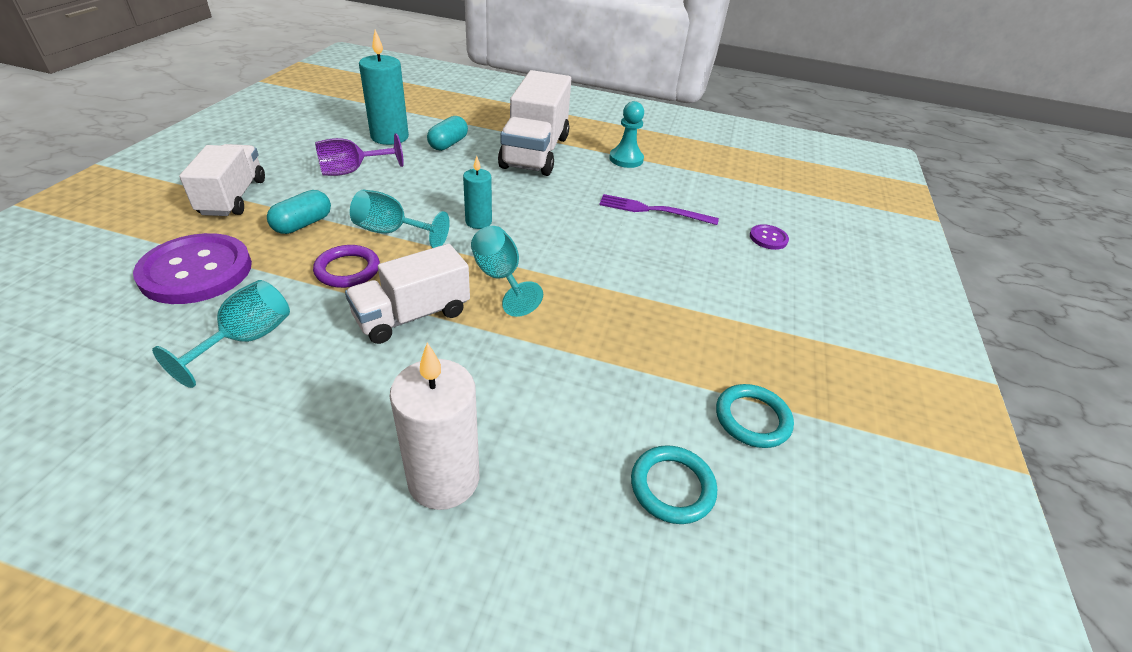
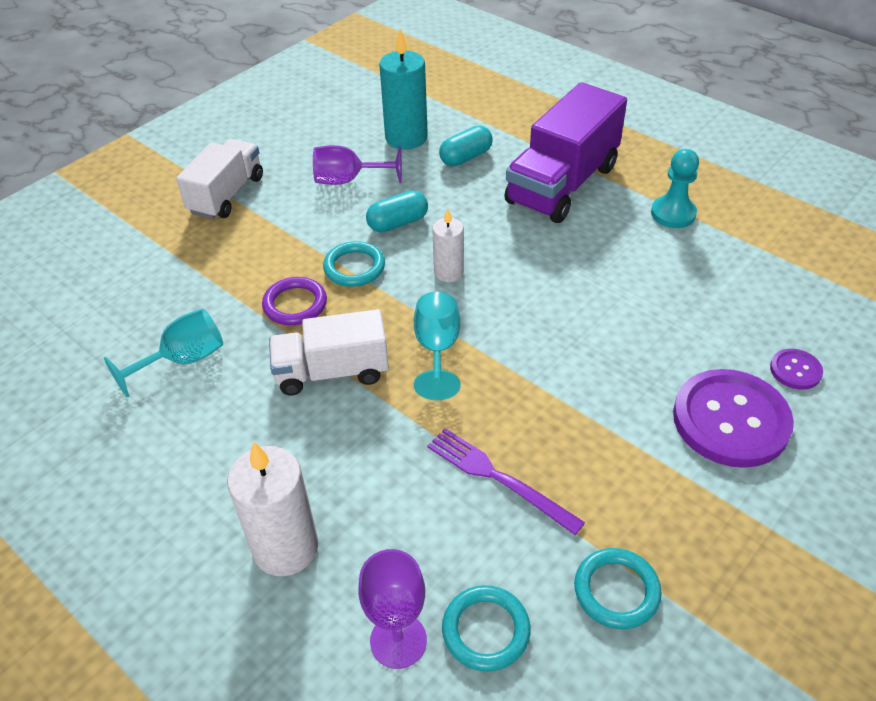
camera: 30 degrees right, 5 degrees up
(196, 271) = (168, 276): purple button -> purple button (730, 420)
(303, 224) = (276, 240): turquoise capsule -> turquoise capsule (398, 223)
(391, 232) = (354, 267): turquoise goblet -> turquoise ring
(478, 222) = (448, 272): turquoise candle -> white candle
(535, 152) = (562, 184): white truck -> purple truck
(601, 525) = (398, 640): none -> purple goblet
(652, 210) = (663, 297): purple fork -> purple fork (497, 478)

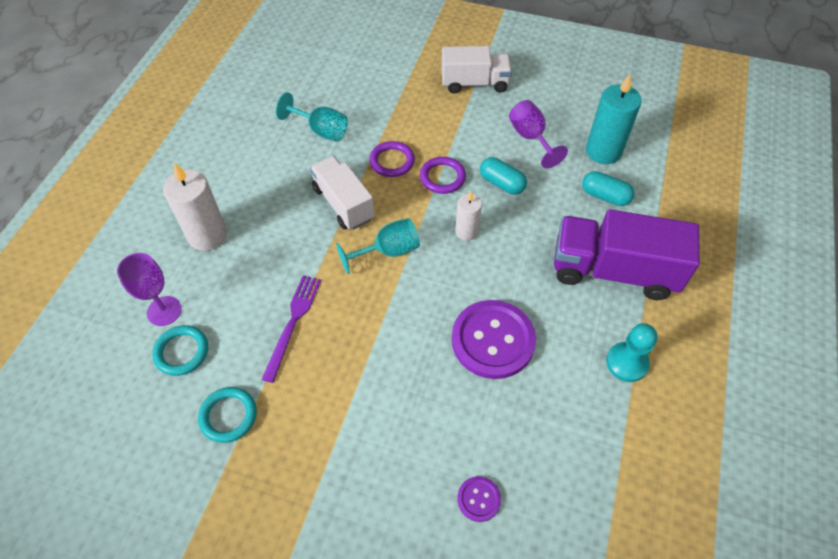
camera: 65 degrees right, 10 degrees up
(354, 267) = (442, 177): turquoise ring -> purple ring
(730, 420) = (402, 458): purple button -> purple button (493, 340)

